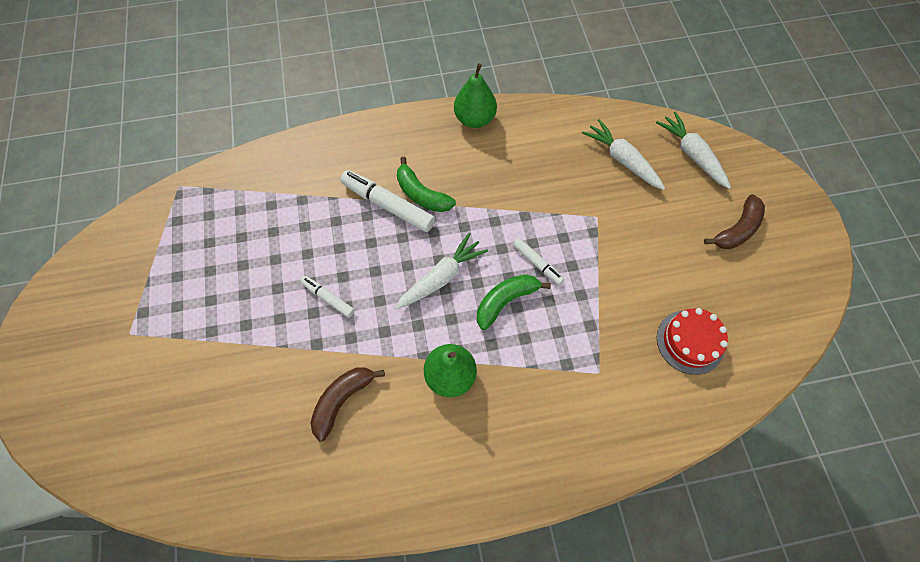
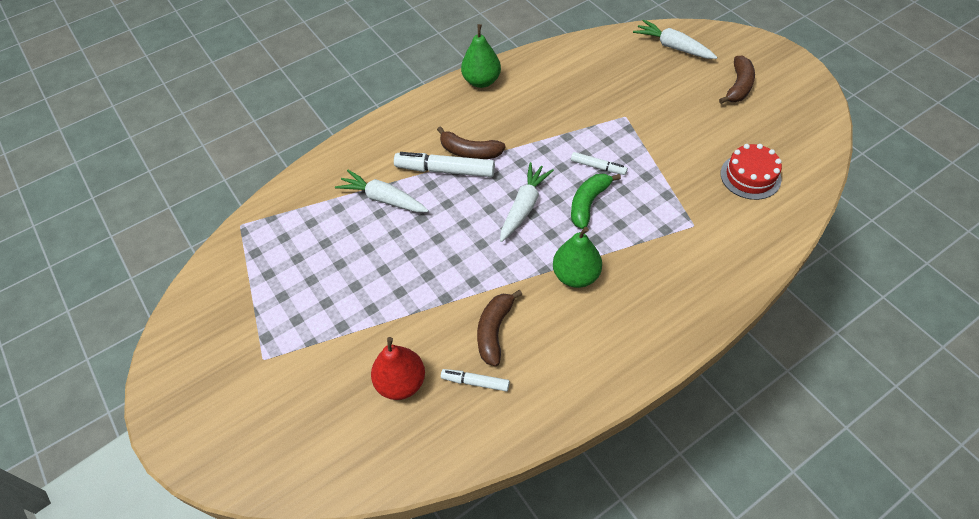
camera: 20 degrees left, 10 degrees down
(232, 415) = (401, 383): none -> red pear
(328, 298) = (435, 259): white marker -> white marker (475, 382)
(421, 194) = (469, 152): green banana -> brown banana
(622, 160) = (621, 69): white carrot -> white carrot (383, 199)

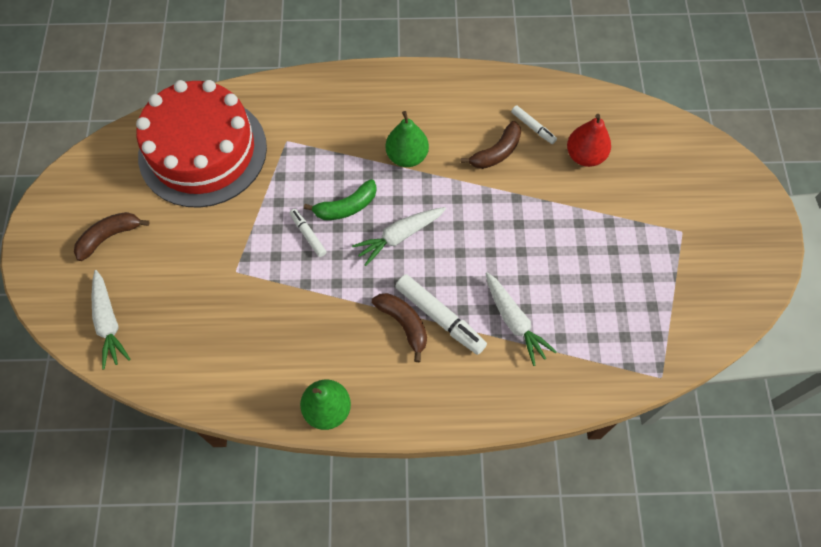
camera: 150 degrees left, 10 degrees up
(750, 176) = (203, 151): red cake -> red cake, size x2.26

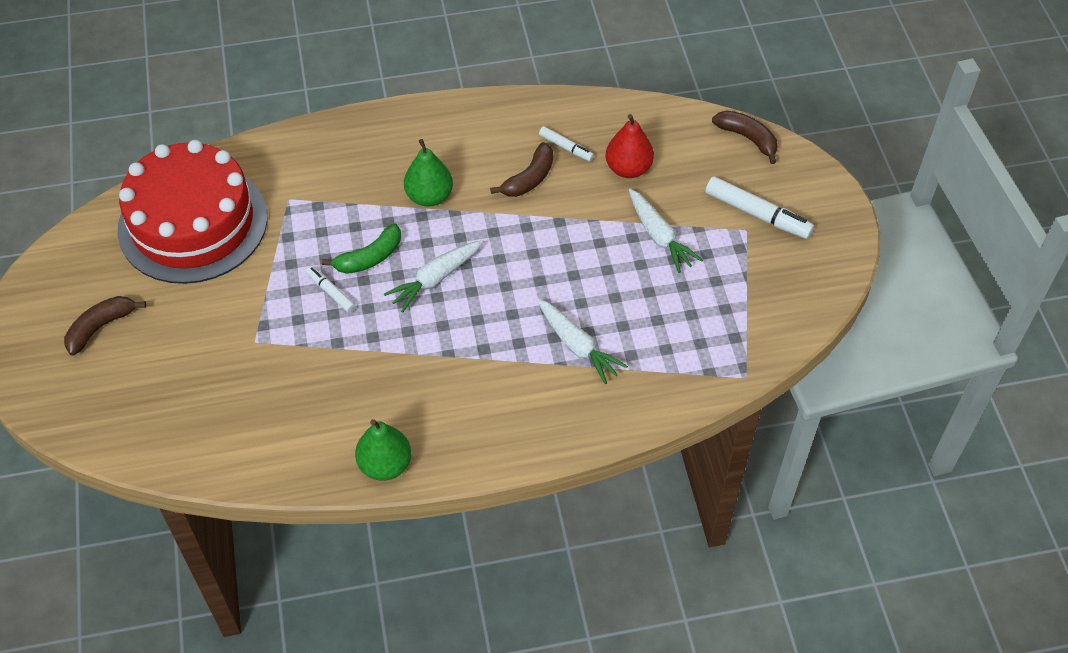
camera: 10 degrees left, 10 degrees down
(109, 323) = (118, 416): white carrot -> white carrot (659, 237)
(403, 324) = (455, 367): brown banana -> brown banana (747, 138)
(440, 317) = (494, 354): white marker -> white marker (757, 214)

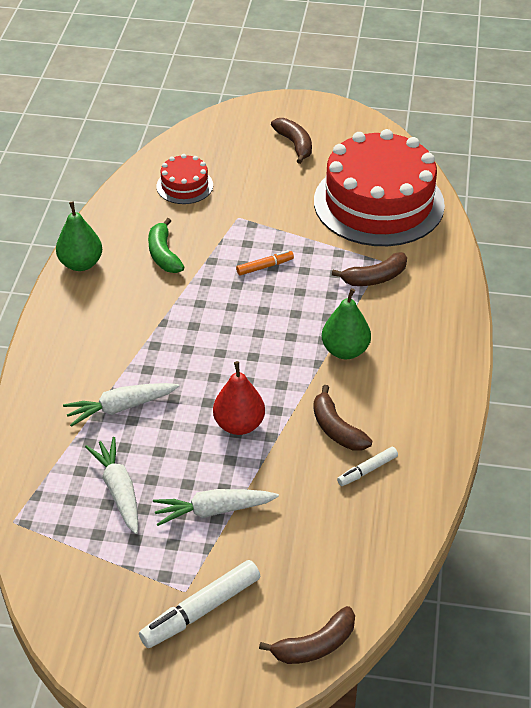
camera: 110 degrees right, 10 degrees down
(211, 412) = (184, 186): none -> red cake
(317, 198) = (375, 278): none -> brown banana
(331, 292) = (265, 267): white marker -> orange marker
(369, 257) = (291, 297): green banana -> green banana (163, 254)
(435, 279) = (245, 332): white carrot -> white carrot (118, 490)
(628, 168) = (316, 514): red pear -> red pear (239, 424)

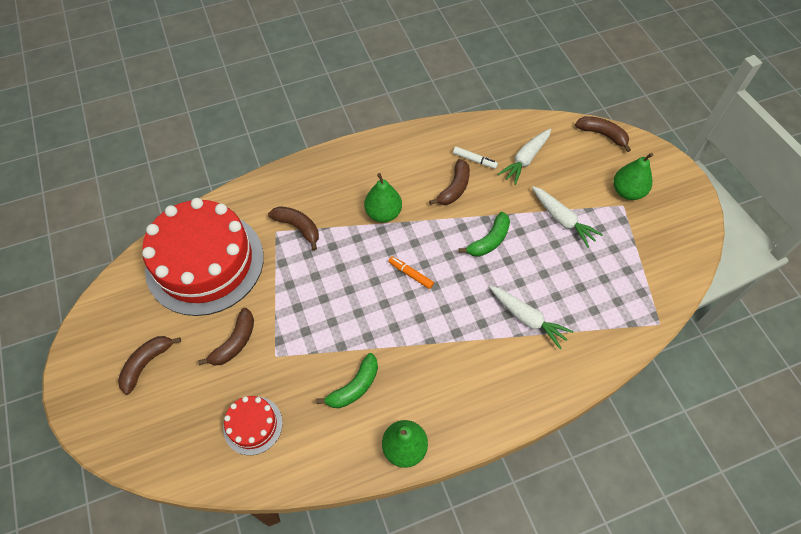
camera: 120 degrees left, 15 degrees up
(118, 490) = (589, 278): white carrot -> white carrot (525, 159)
(201, 610) = (627, 192): white marker -> green pear
(239, 424) = (489, 240): red pear -> green banana
(265, 267) = (326, 304): orange marker -> orange marker (410, 274)
(273, 197) = (235, 342): none -> brown banana

